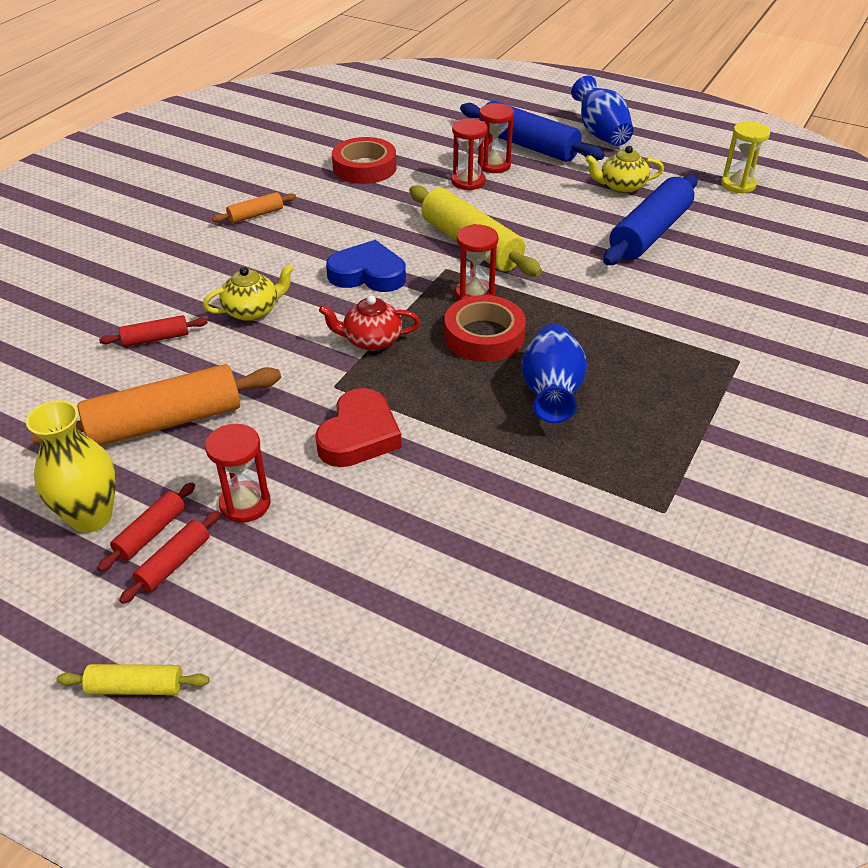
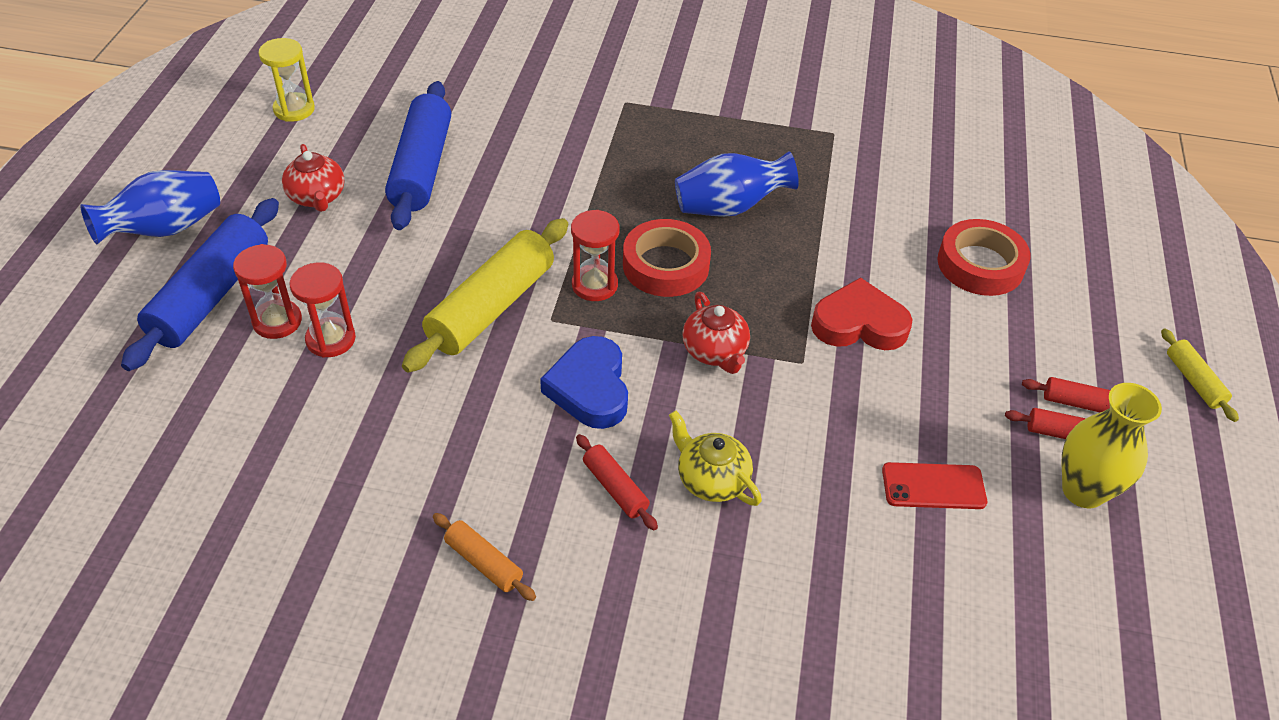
camera: 110 degrees left, 5 degrees up
(156, 339) = (811, 560): red rolling pin -> red rolling pin (615, 488)
(165, 422) = (933, 486): orange rolling pin -> red phone
(245, 504) = (990, 379): red hourglass -> none
(364, 167) = (307, 468): red tape -> red tape (980, 264)
(621, 187) = (317, 197): yellow teapot -> red teapot
(649, 233) = (421, 167): blue rolling pin -> blue rolling pin turned 75 degrees clockwise

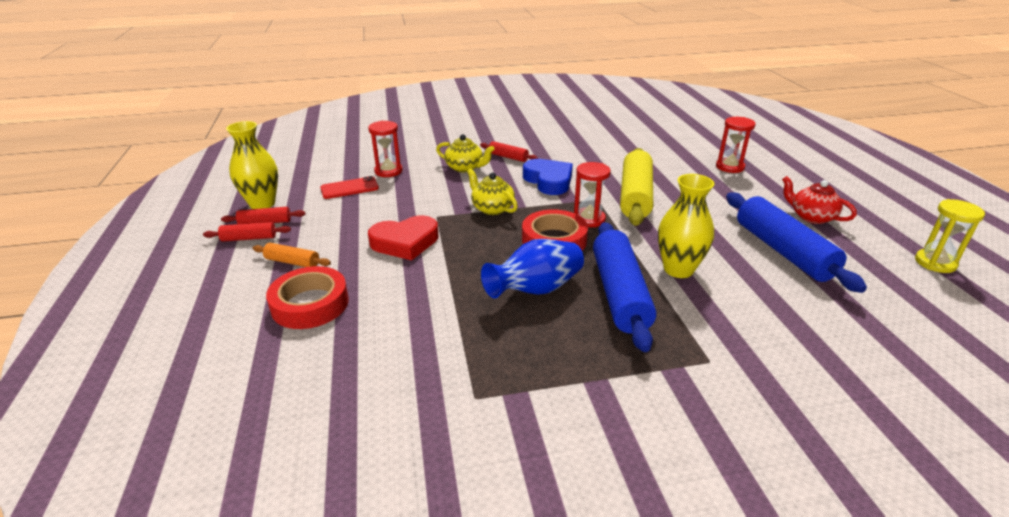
camera: 160 degrees right, 15 degrees down
(165, 229) = (853, 183): blue vase -> none
(211, 296) = (776, 167): blue rolling pin -> blue rolling pin (619, 293)
(331, 339) = (695, 167): red hourglass -> red hourglass (388, 171)
(483, 562) = (544, 132): orange rolling pin -> orange rolling pin (292, 262)
(559, 183) = (678, 269): none -> yellow vase
(715, 351) = (492, 208): red teapot -> yellow teapot
(1194, 381) = (154, 269): yellow rolling pin -> none

